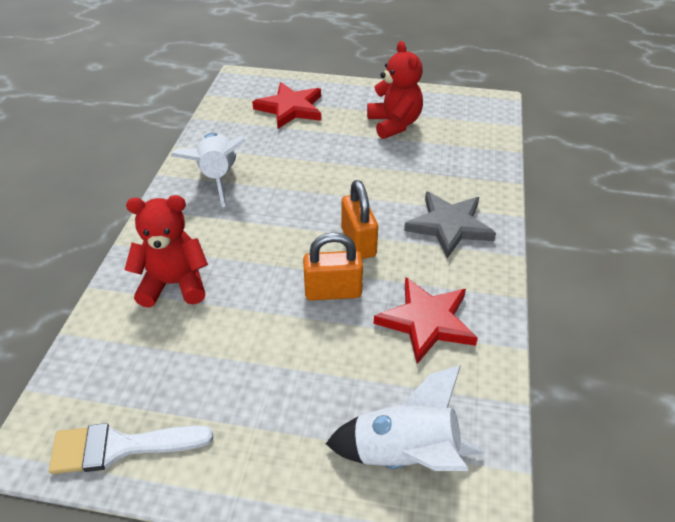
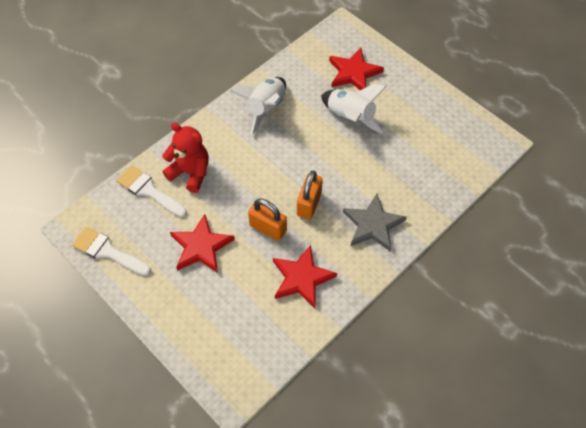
camera: 35 degrees right, 15 degrees up
(127, 334) = (148, 190): none -> white brush
(262, 360) = (201, 246): none -> red star
(394, 124) = (411, 124): red teddy bear -> none
(405, 455) = (227, 340): white rocket -> white rocket (350, 117)

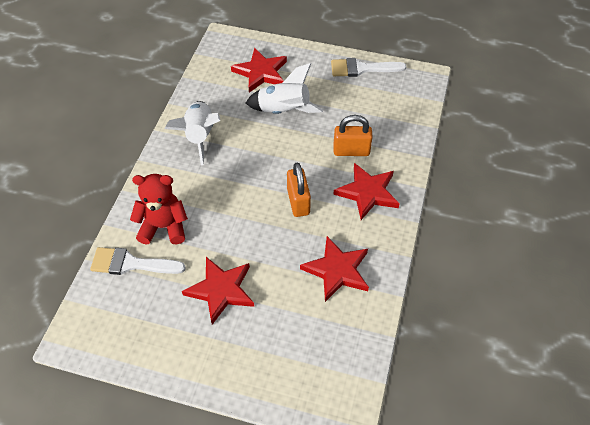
camera: 30 degrees left, 5 degrees down
(107, 251) = (125, 344): white brush -> white brush (361, 68)
(268, 228) = (275, 241): orange padlock -> orange padlock (351, 151)
(373, 225) = (367, 193): grey star -> red star

